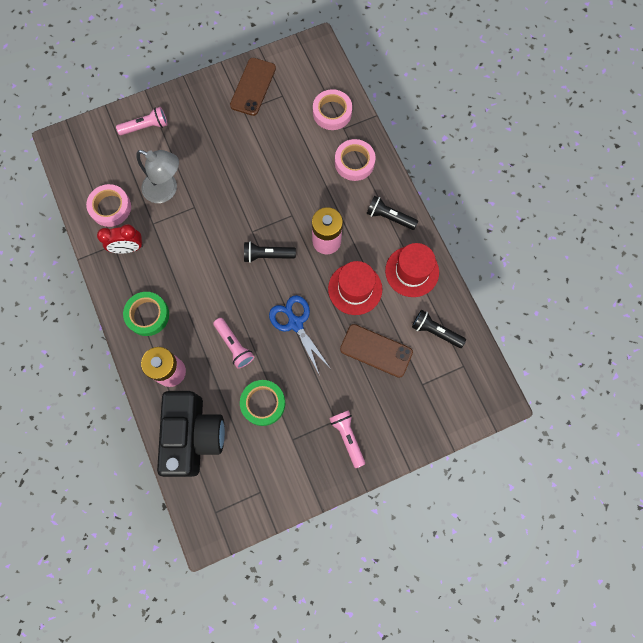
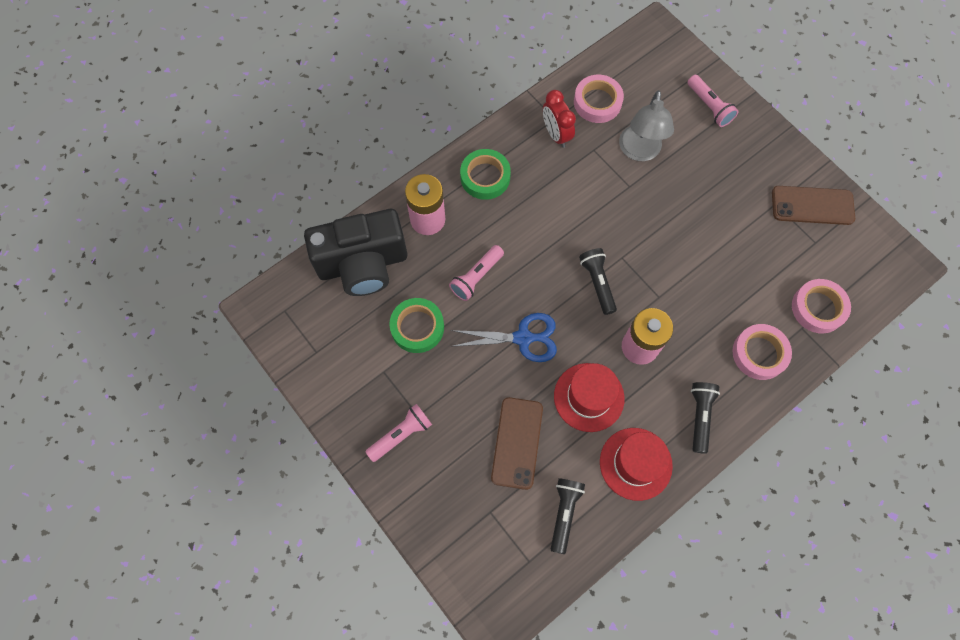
camera: 75 degrees right, 5 degrees down
(295, 323) = (523, 338): blue scissors -> blue scissors turned 45 degrees clockwise

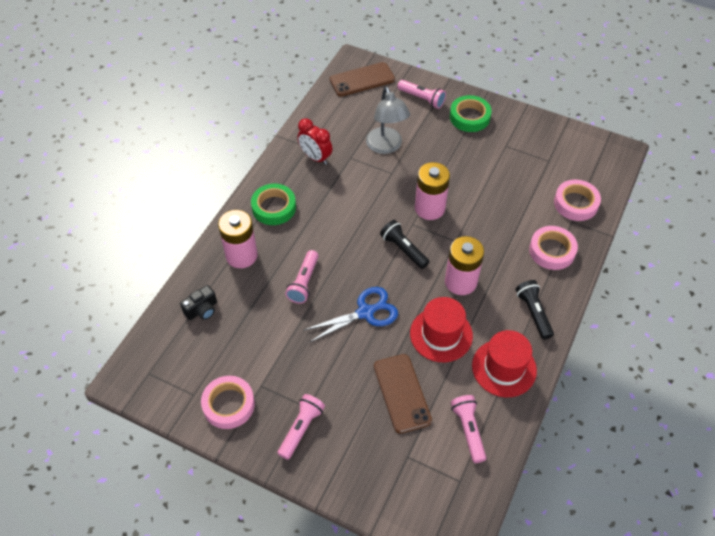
camera: 25 degrees left, 15 degrees down
(363, 264) = (202, 310): black camera -> black camera, size x0.40
(417, 327) = (273, 339): green tape -> green tape (469, 117)
(564, 513) = (468, 430): black flashlight -> pink flashlight
(597, 102) = (336, 124): pink tape -> pink tape (228, 404)
(650, 246) = (429, 208): none -> pink battery
(812, 205) = (532, 137): brown phone -> brown phone (362, 79)

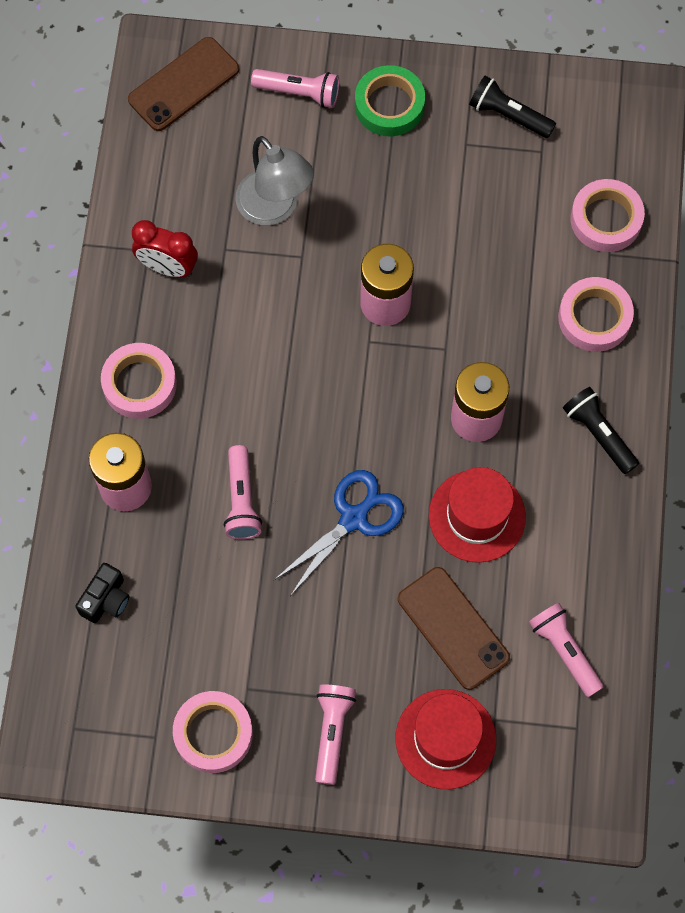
camera: 20 degrees left, 15 degrees up
(274, 207) = (139, 384): green tape -> pink tape
(403, 249) = (371, 391): black flashlight -> black flashlight (509, 115)
(504, 368) = (583, 538): red hat -> red hat (445, 739)

